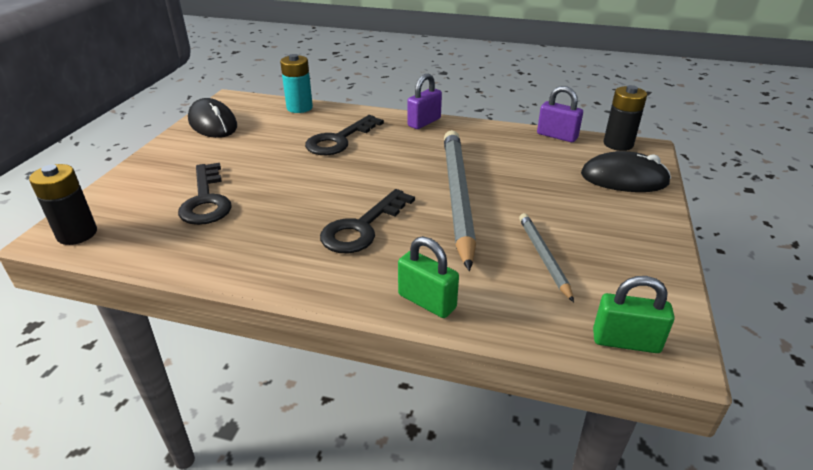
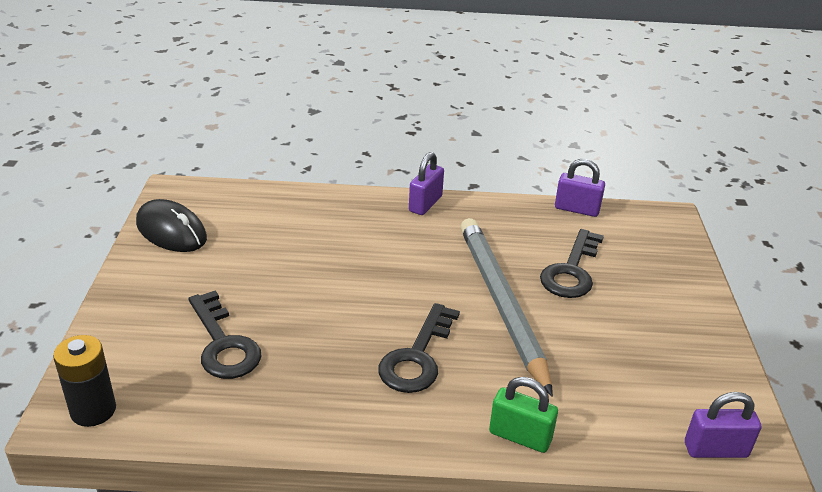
camera: 15 degrees left, 0 degrees up
(299, 108) = (268, 196): turquoise battery -> none
(339, 140) = (338, 240): black key -> black key (571, 271)
(543, 257) = (613, 367): grey pencil -> none
(618, 144) = (642, 214): black battery -> none
(624, 179) = (661, 260): black mouse -> none
(625, 341) = (715, 450): green padlock -> purple padlock

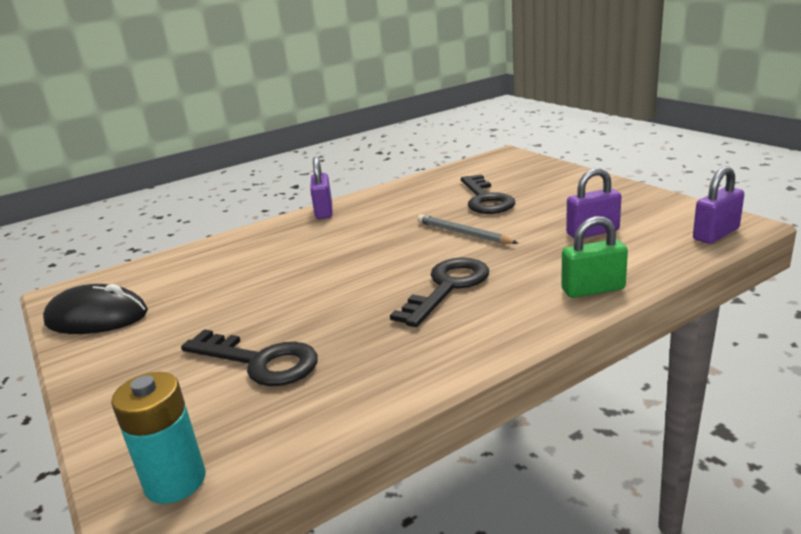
camera: 30 degrees left, 10 degrees down
(93, 410) = (175, 481): black battery -> turquoise battery
(417, 357) = (448, 287): black key -> black key turned 135 degrees counterclockwise
(501, 303) = (463, 233): grey pencil -> grey pencil, size x0.49
(576, 209) = (440, 173): purple padlock -> purple padlock (592, 232)

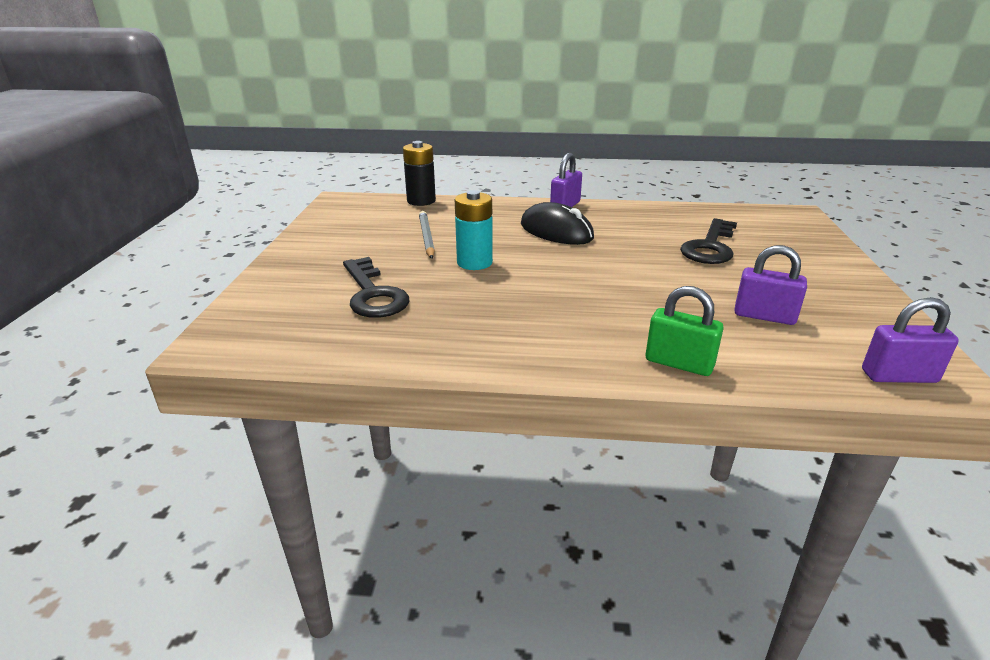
camera: 35 degrees right, 5 degrees up
(97, 318) = (333, 223): black mouse -> black mouse (556, 231)
(169, 258) = (421, 201): none -> black battery
(175, 481) = (239, 340): turquoise battery -> turquoise battery (474, 262)
(448, 287) = (564, 304): black key -> none
(463, 233) = (644, 267): grey pencil -> grey pencil (426, 237)

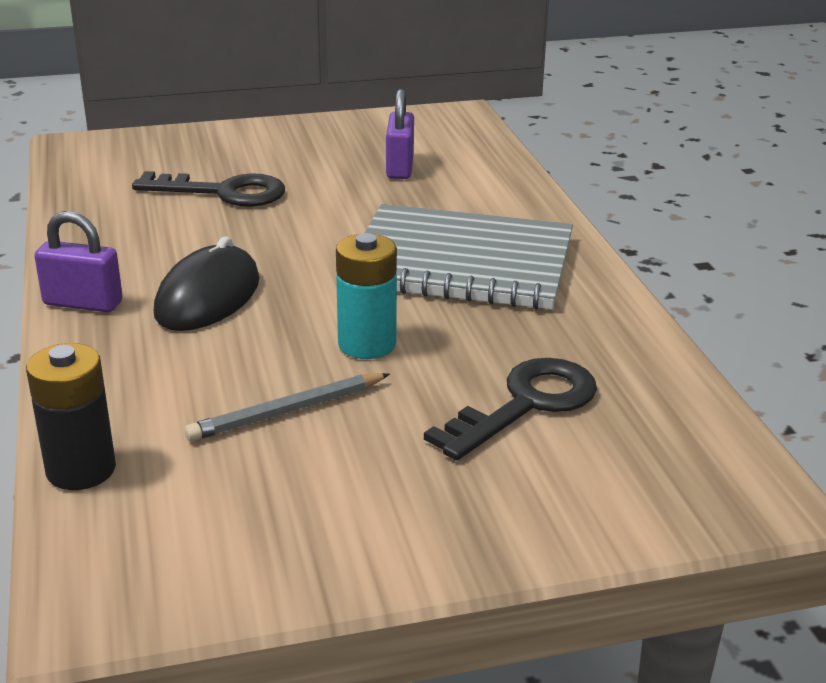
camera: 110 degrees left, 0 degrees up
(565, 309) = (461, 263): none -> grey notebook
(679, 363) = (525, 201): green padlock -> none
(899, 376) = (470, 126): purple padlock -> none

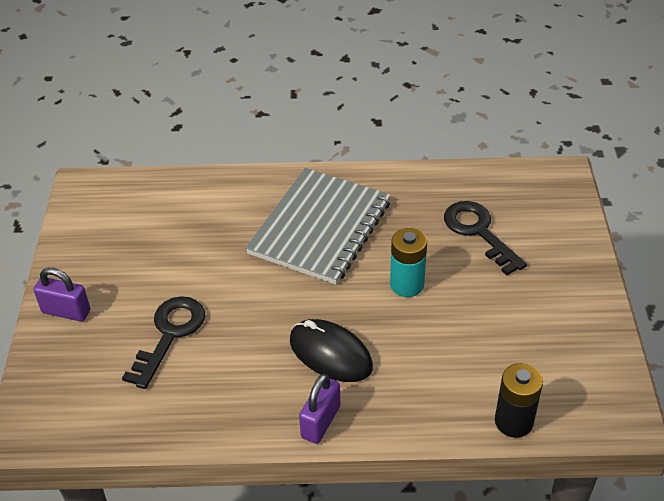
camera: 75 degrees left, 15 degrees up
(287, 411) = (470, 327): grey pencil -> none
(400, 168) = (167, 233): purple padlock -> purple padlock (66, 311)

